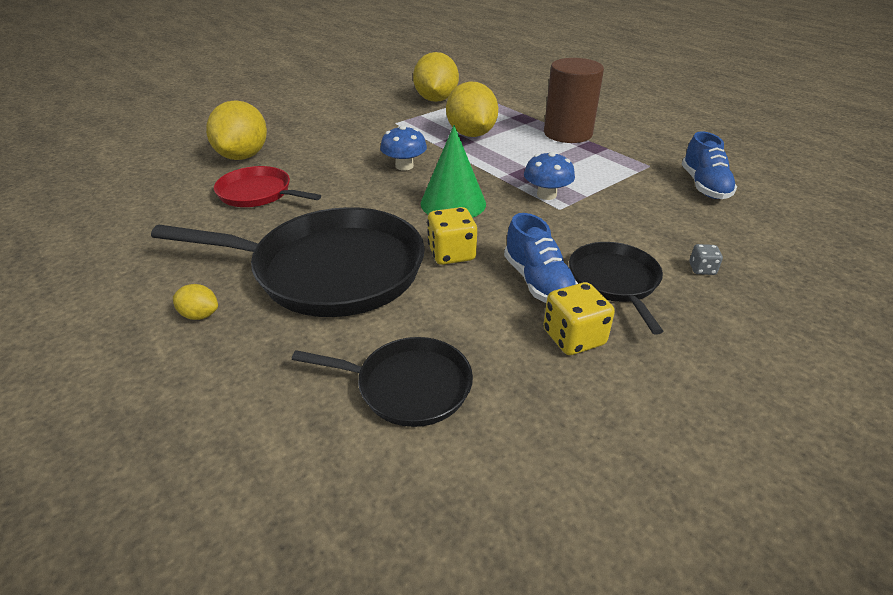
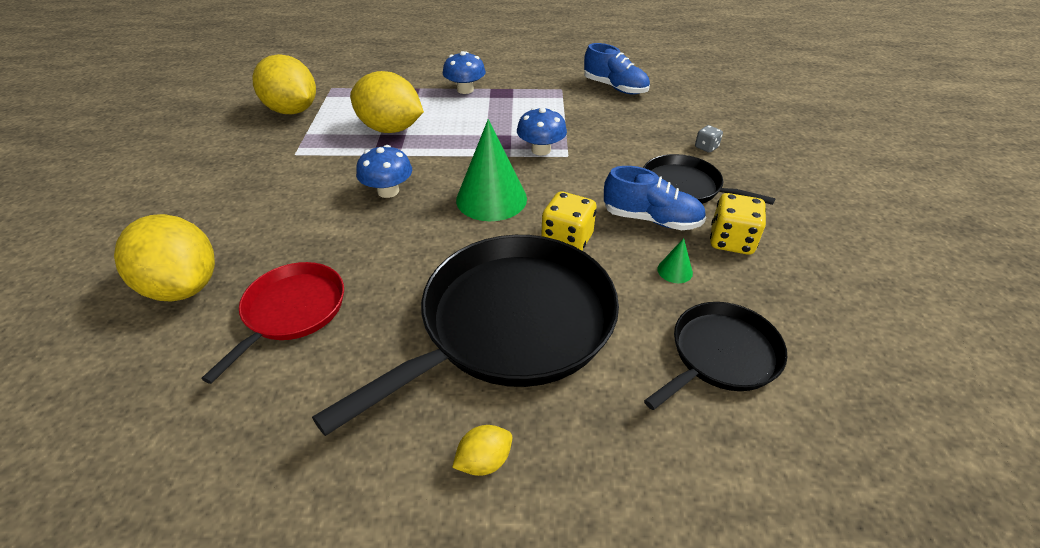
camera: 50 degrees left, 5 degrees up
(258, 193) = (291, 311): red pan -> red pan turned 135 degrees clockwise
(485, 321) = (675, 271): none -> green cone
(567, 133) = (465, 90): brown cylinder -> blue mushroom

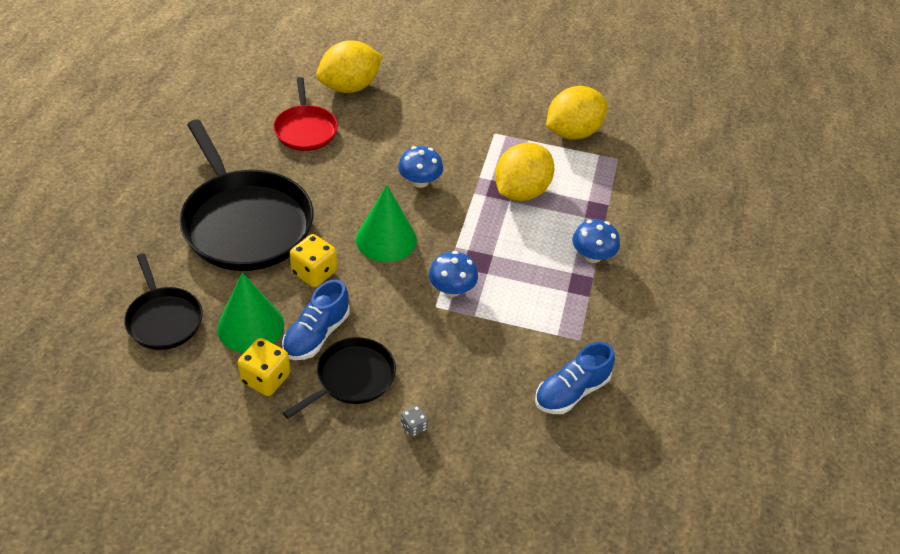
camera: 100 degrees right, 5 degrees up
(291, 311) = (305, 129): red pan -> red pan turned 45 degrees clockwise
(484, 461) = (158, 194): yellow lemon -> none
(675, 271) = (250, 326): green cone -> green cone, size x2.35

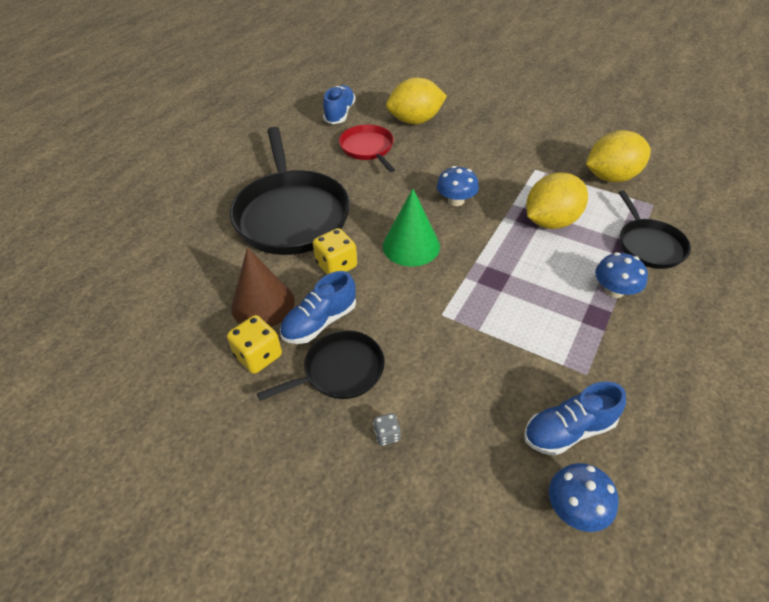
camera: 20 degrees right, 0 degrees up
(164, 319) = (191, 285): black pan -> black pan (649, 245)
(250, 326) = (263, 304): green cone -> brown cone
(258, 87) = (340, 113): none -> blue shoe
(305, 129) = (368, 148): red pan -> red pan turned 150 degrees clockwise
(452, 289) = (462, 300): blue mushroom -> blue mushroom (575, 508)

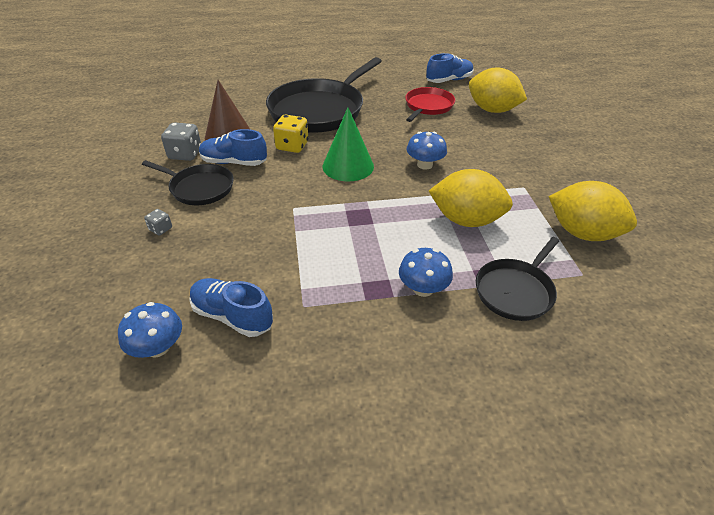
camera: 50 degrees right, 5 degrees down
(258, 356) = (185, 154): yellow dice -> grey dice

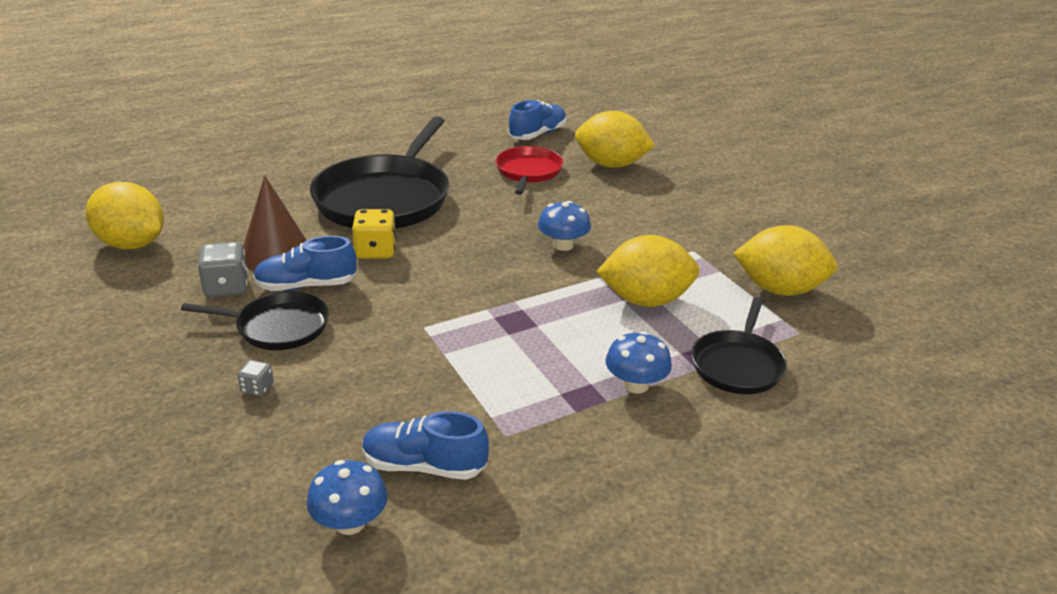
camera: 20 degrees left, 10 degrees down
(149, 116) = (132, 244): none -> yellow lemon
(348, 166) = (466, 263): green cone -> none

